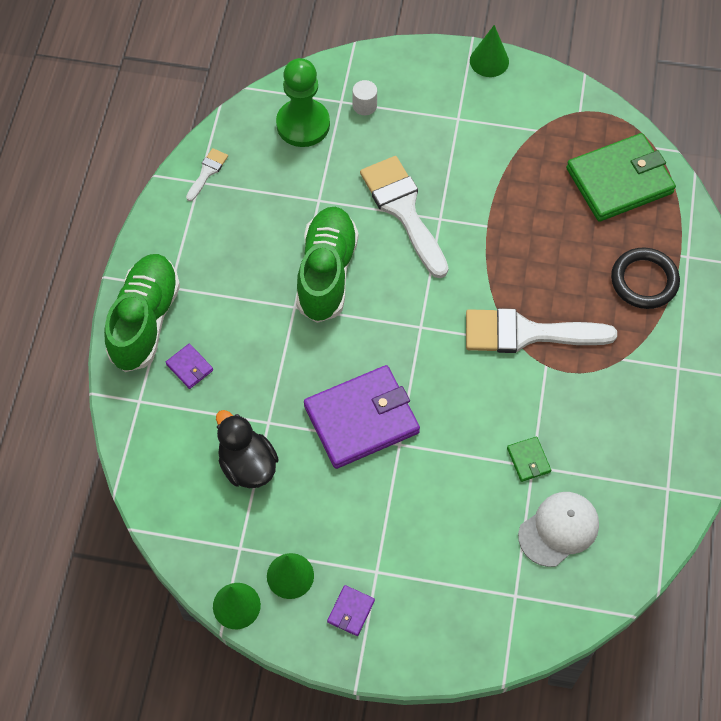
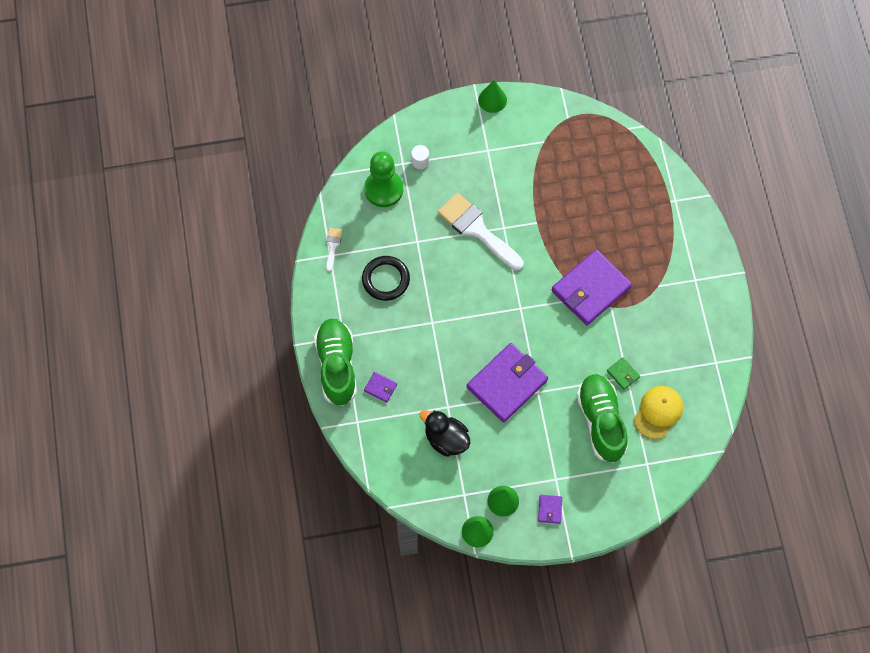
camera: 20 degrees left, 5 degrees up
(326, 273) = (444, 291): green shoe -> green shoe (601, 421)
(527, 333) = (591, 289): white brush -> purple wallet
(558, 529) = (658, 412): white cap -> yellow cap
(619, 180) = (612, 160): green wallet -> none
(644, 281) = (653, 227): black ring -> black ring (386, 279)

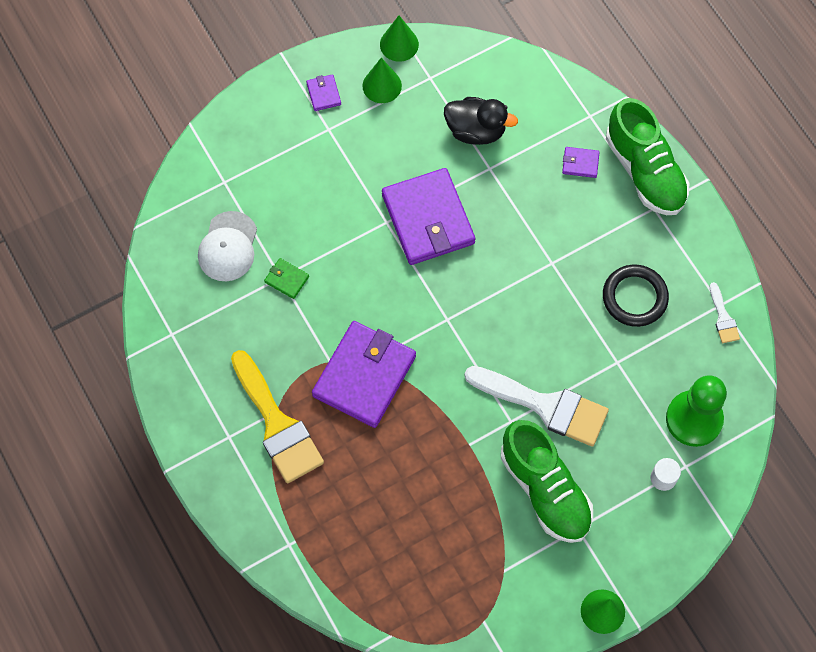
camera: 160 degrees right, 0 degrees up
(507, 384) = (428, 219): purple wallet -> purple wallet turned 45 degrees counterclockwise
(601, 421) = (295, 212): green shoe -> green shoe (545, 489)
(658, 412) = (228, 247): yellow cap -> white cap
(660, 277) = (277, 424): none -> yellow brush

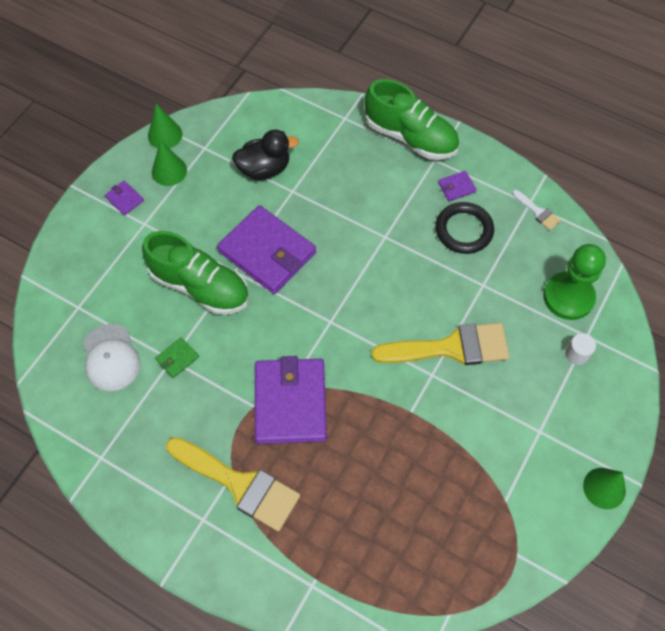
camera: 30 degrees left, 5 degrees down
(286, 279) = (177, 358): green wallet -> green wallet turned 45 degrees counterclockwise
(545, 406) = (450, 348): white brush -> yellow brush
(545, 489) = (494, 414): green shoe -> green shoe (200, 286)
(580, 163) = (359, 154): purple wallet -> purple wallet (456, 187)

